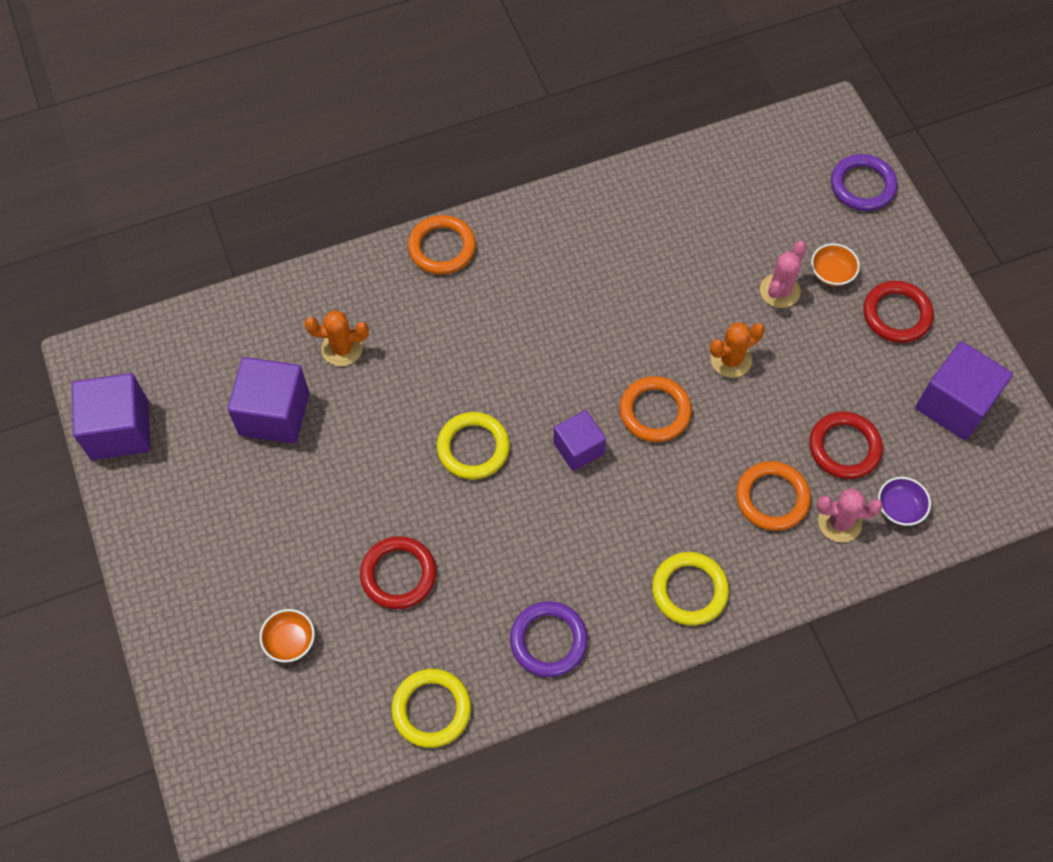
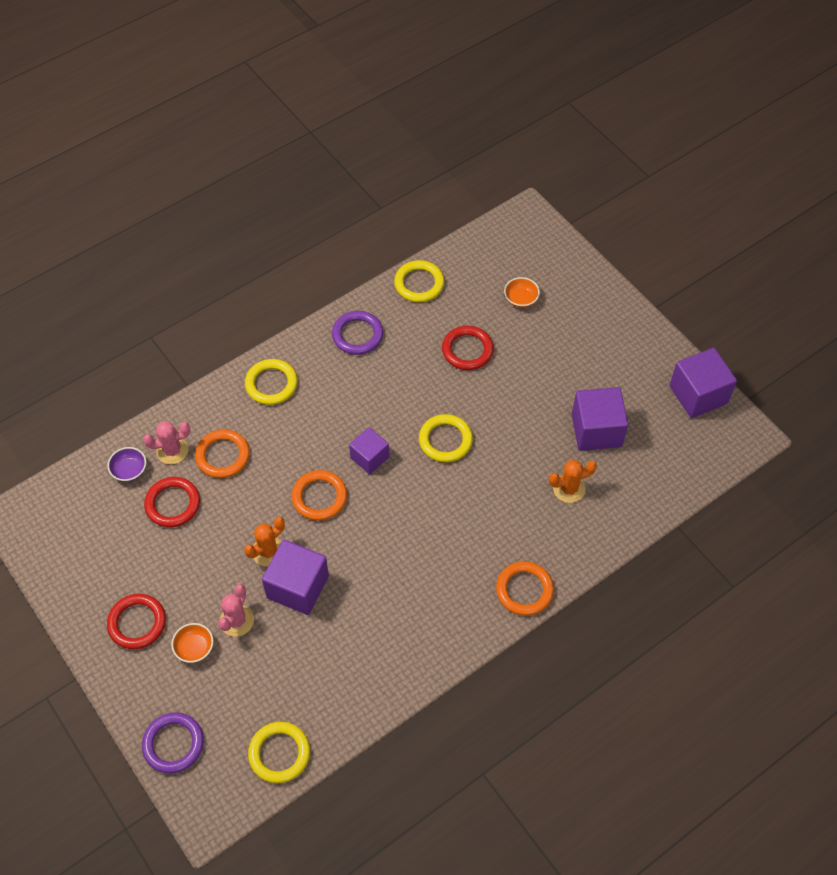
camera: 165 degrees right, 5 degrees down
(751, 153) = (279, 753): none -> yellow ring
(954, 404) = (89, 557): purple cube -> purple cube (297, 587)

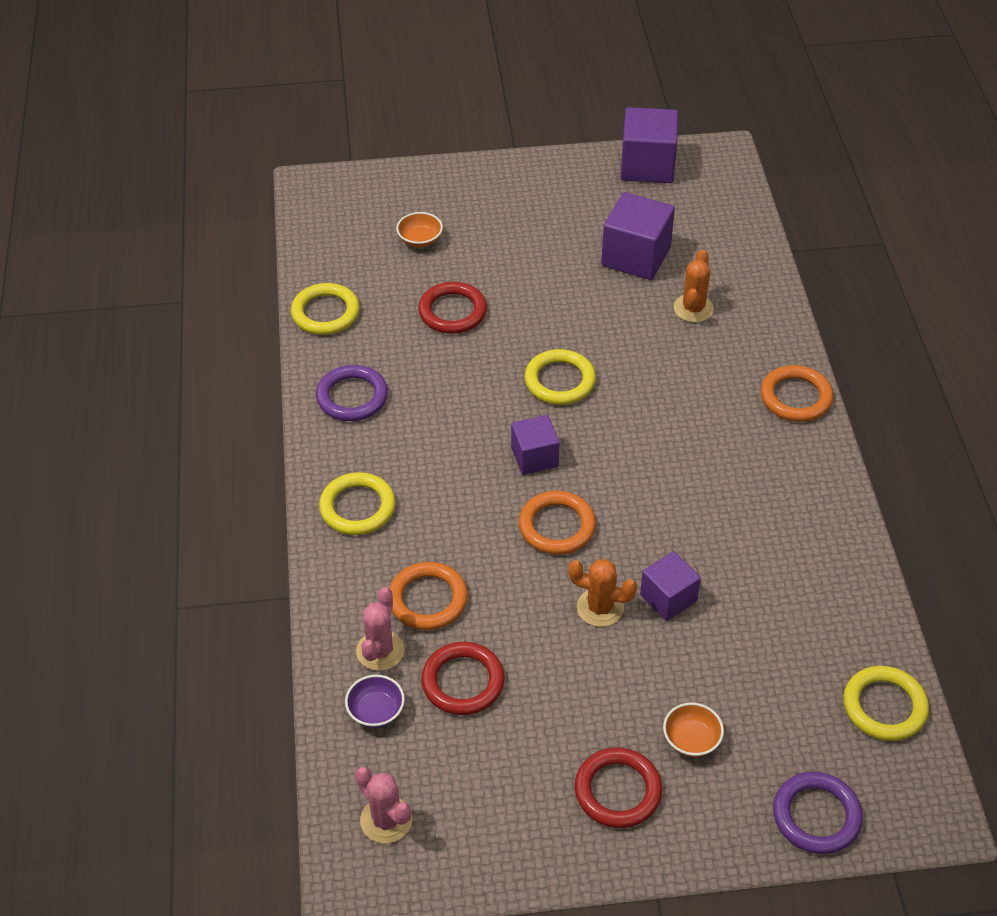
camera: 60 degrees left, 10 degrees down
(236, 620) = (678, 679): pink cactus -> pink cactus (386, 820)
(268, 551) = (600, 608): orange cactus -> orange cactus turned 60 degrees counterclockwise
(297, 587) = (668, 598): purple cube -> purple cube, size x0.63

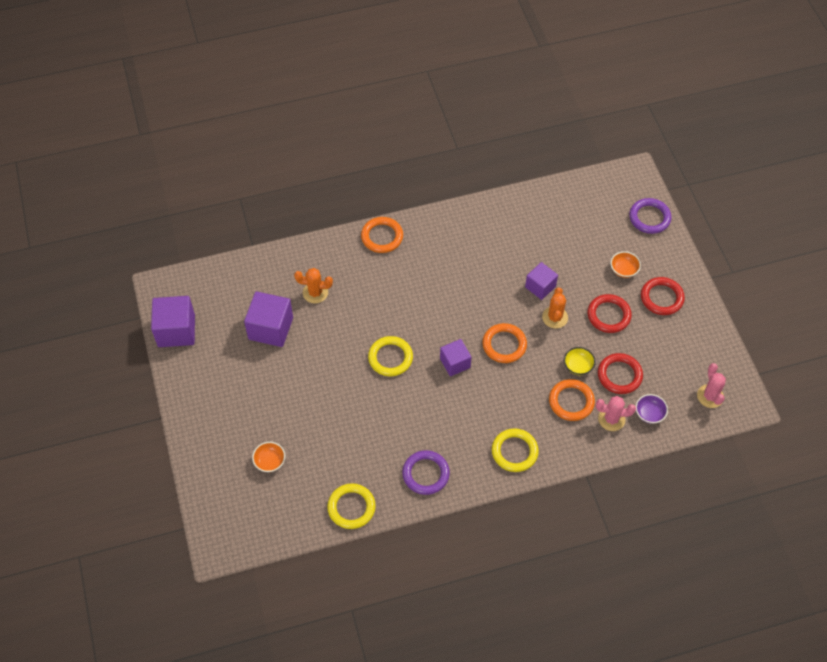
camera: 100 degrees left, 10 degrees up
(386, 820) = (710, 396): pink cactus -> pink cactus turned 45 degrees counterclockwise
(452, 311) = (338, 428): red ring -> red ring (608, 315)
(494, 623) = (578, 366): none -> yellow bowl
(884, 706) = (581, 193): yellow ring -> none

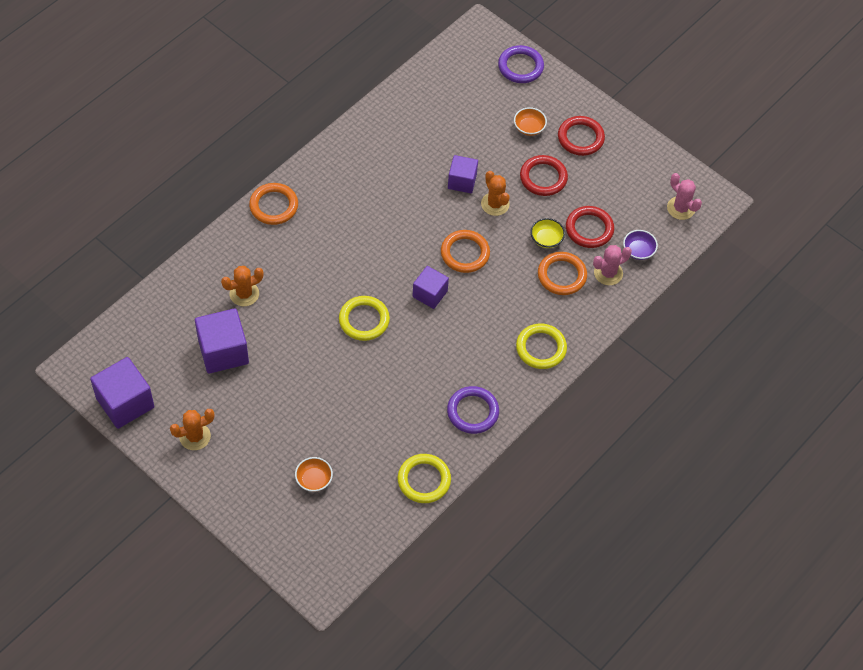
camera: 35 degrees left, 0 degrees up
(207, 382) = (195, 436): none -> orange cactus

